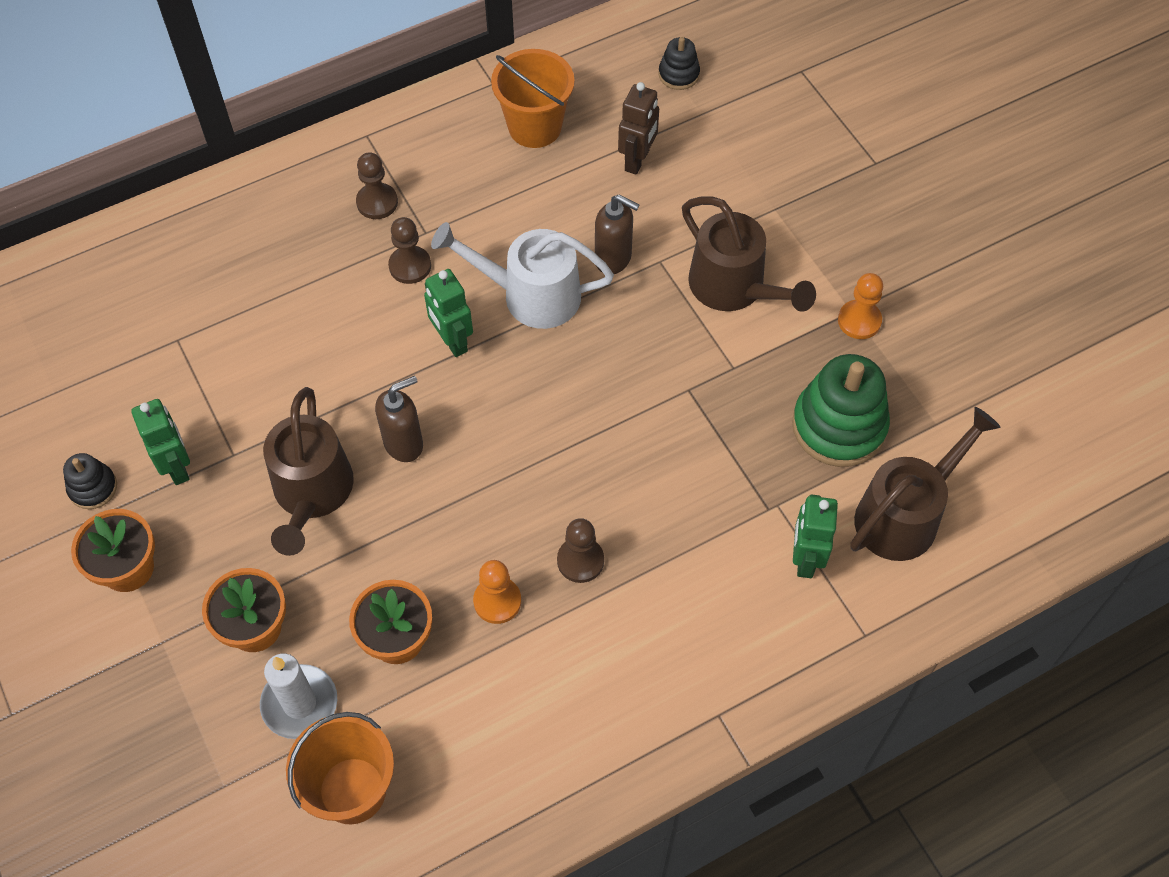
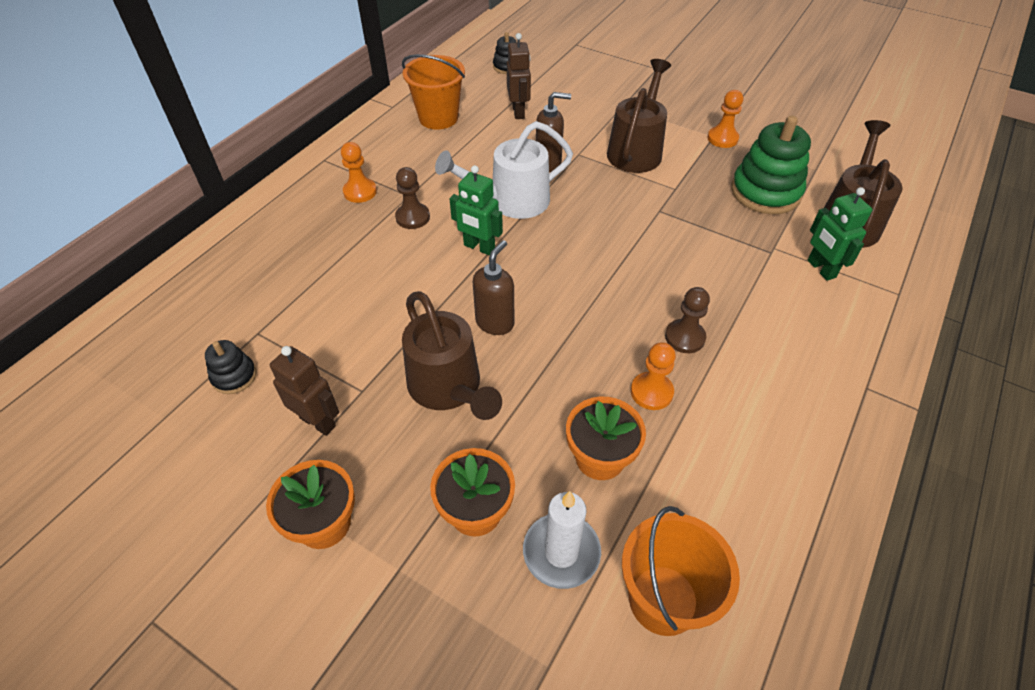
camera: 30 degrees left, 10 degrees down
(93, 488) = (248, 474): black stacking toy -> black stacking toy (234, 376)
(177, 467) = (318, 421): green robot -> brown robot
(377, 202) = (360, 192): brown pawn -> orange pawn
(734, 288) = (636, 150): brown watering can -> brown watering can turned 90 degrees counterclockwise

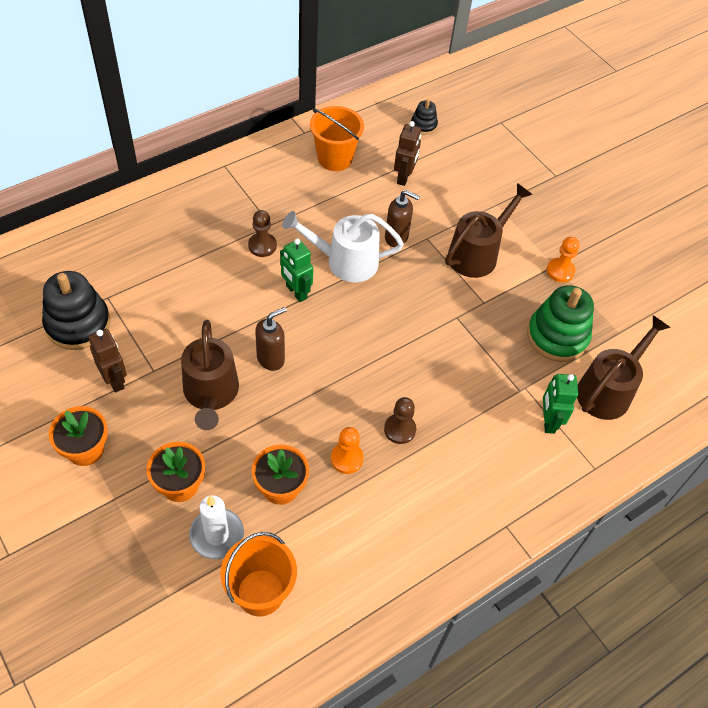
camera: 20 degrees right, 5 degrees up
(234, 376) = (78, 324): black stacking toy -> black stacking toy, size x1.99
(360, 192) = (236, 207): orange pawn -> none

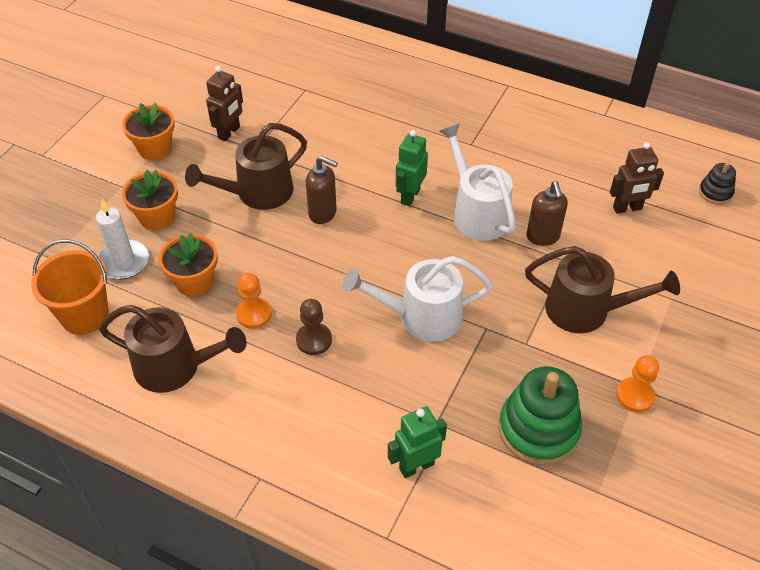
camera: 65 degrees right, 5 degrees down
(78, 324) = (266, 87): black stacking toy -> none
(262, 246) = (441, 150): brown pawn -> none
(335, 158) = (595, 149): orange bucket -> none
(421, 350) = (420, 317): none -> white watering can
(608, 390) = (505, 511): brown watering can -> brown watering can (176, 367)

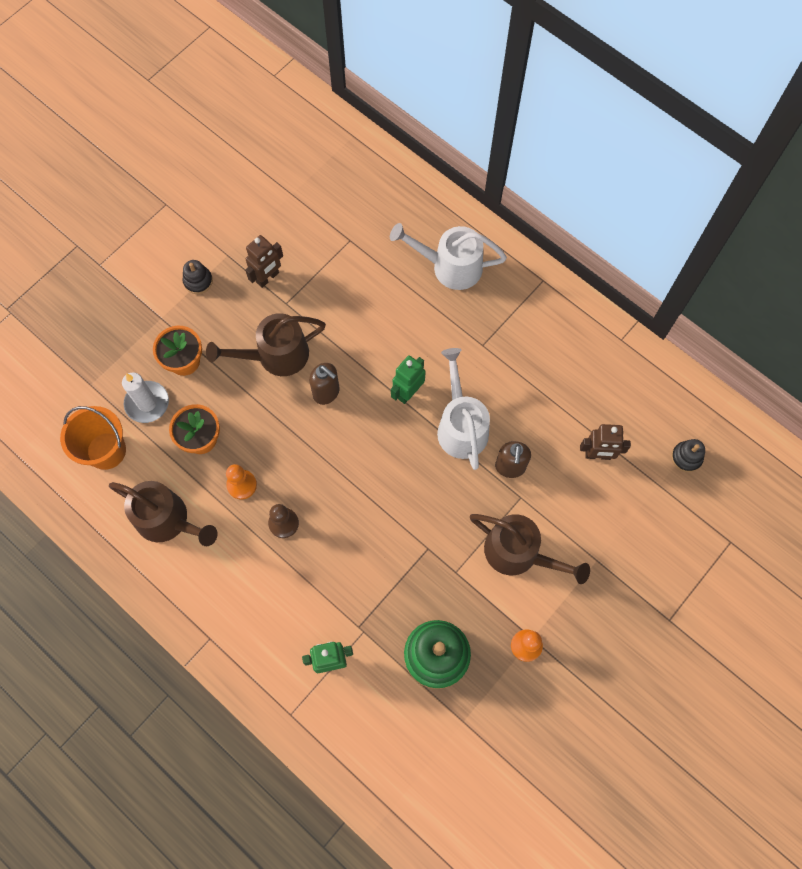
camera: 15 degrees right, 20 degrees up
(155, 148) = (198, 281): orange flower pot -> black stacking toy
(420, 317) = (377, 523): white watering can -> white watering can (449, 267)

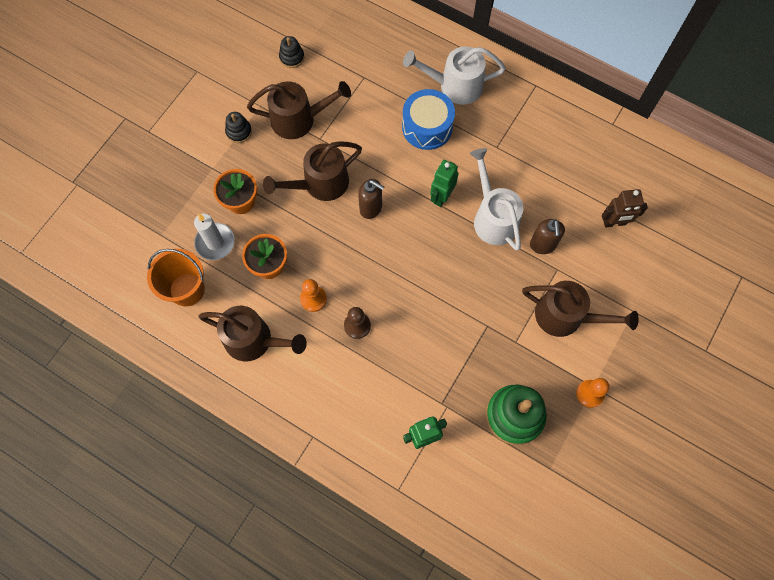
camera: 10 degrees left, 0 degrees up
(268, 278) = (299, 119): brown robot -> brown watering can
(408, 309) = (427, 127): none -> blue drum
(686, 457) = (689, 212): black stacking toy -> black stacking toy (292, 57)

